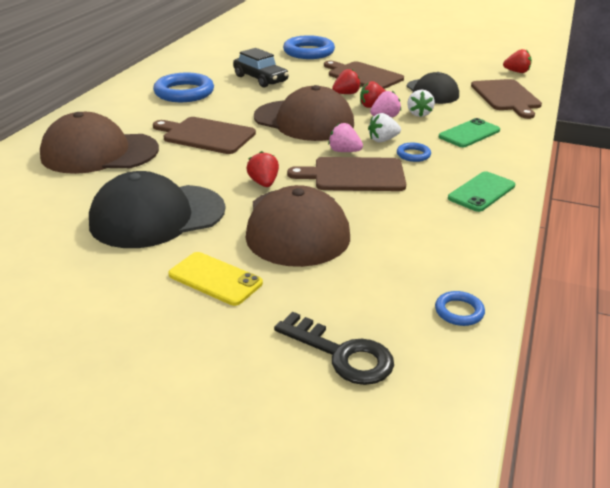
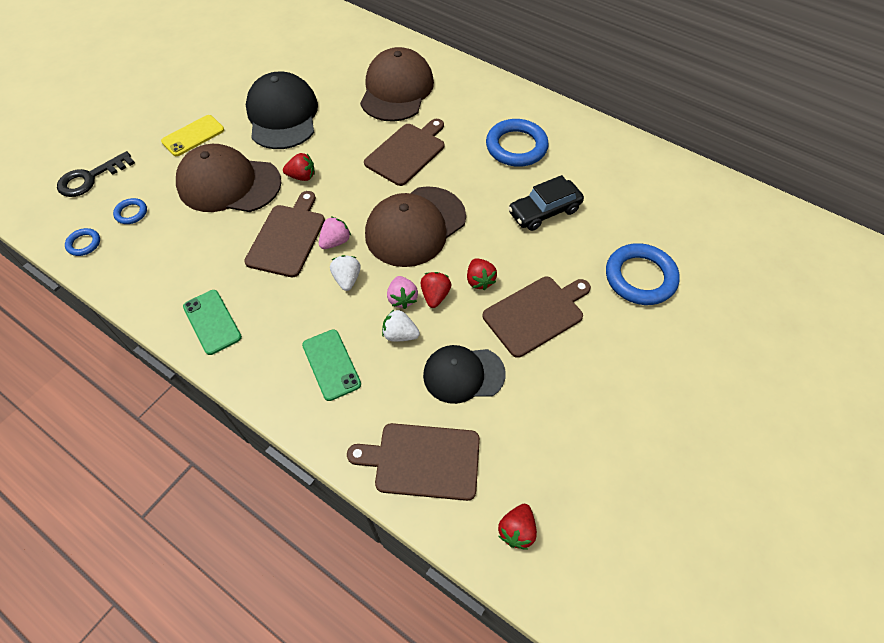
camera: 105 degrees right, 25 degrees up
(413, 155) = (305, 294): blue ring -> blue ring (131, 213)

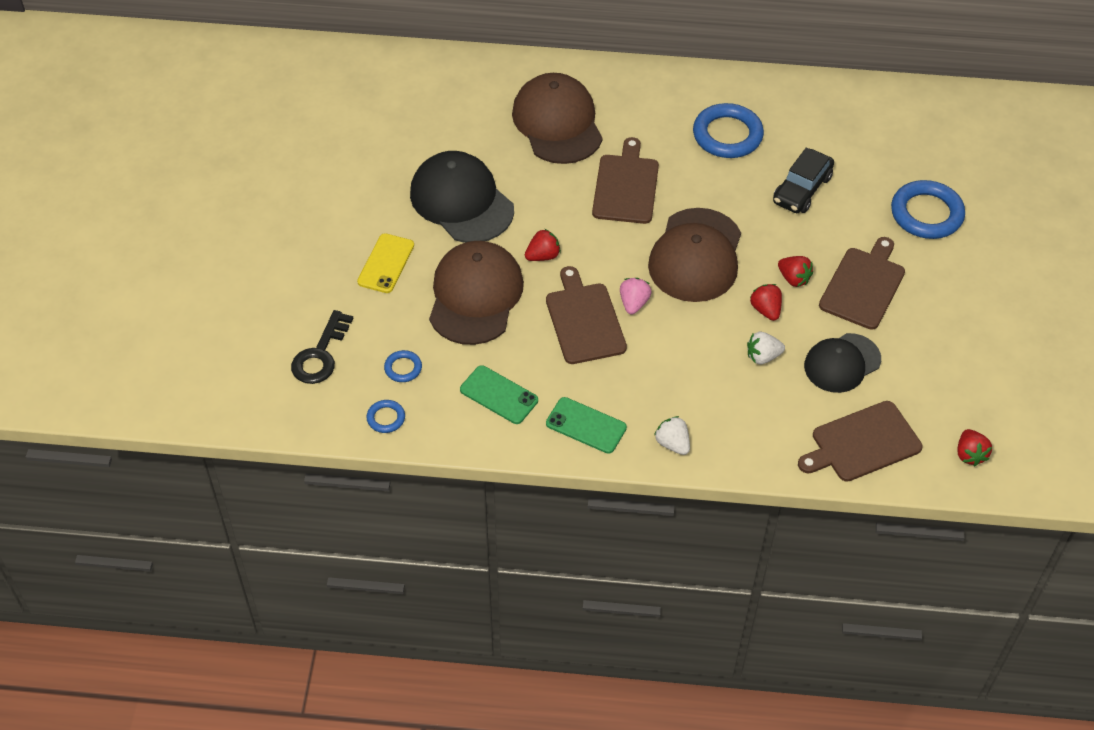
camera: 30 degrees left, 5 degrees down
(229, 184) = (475, 296): brown cap -> brown cap turned 120 degrees clockwise
(331, 364) = (725, 409): green phone -> green phone (499, 395)
(347, 279) = (675, 332): white strawberry -> white strawberry (672, 444)
(402, 298) = (739, 326): pink strawberry -> none

